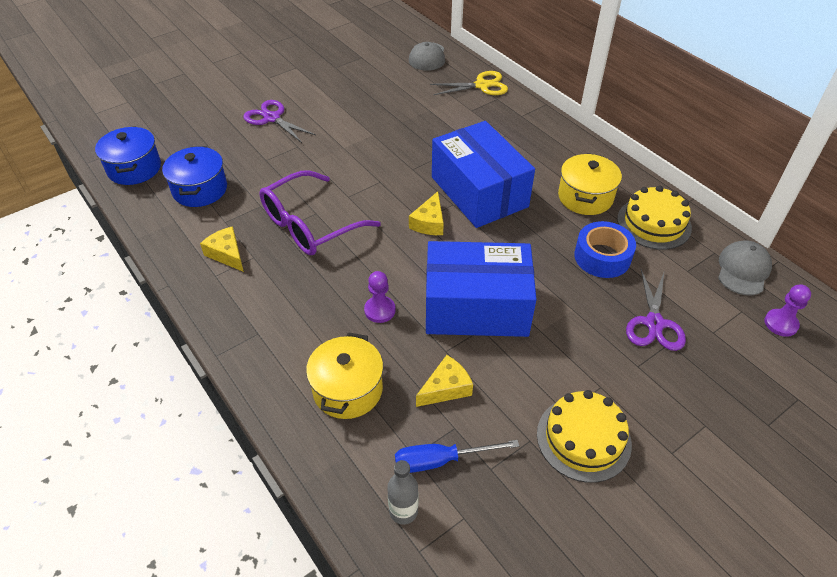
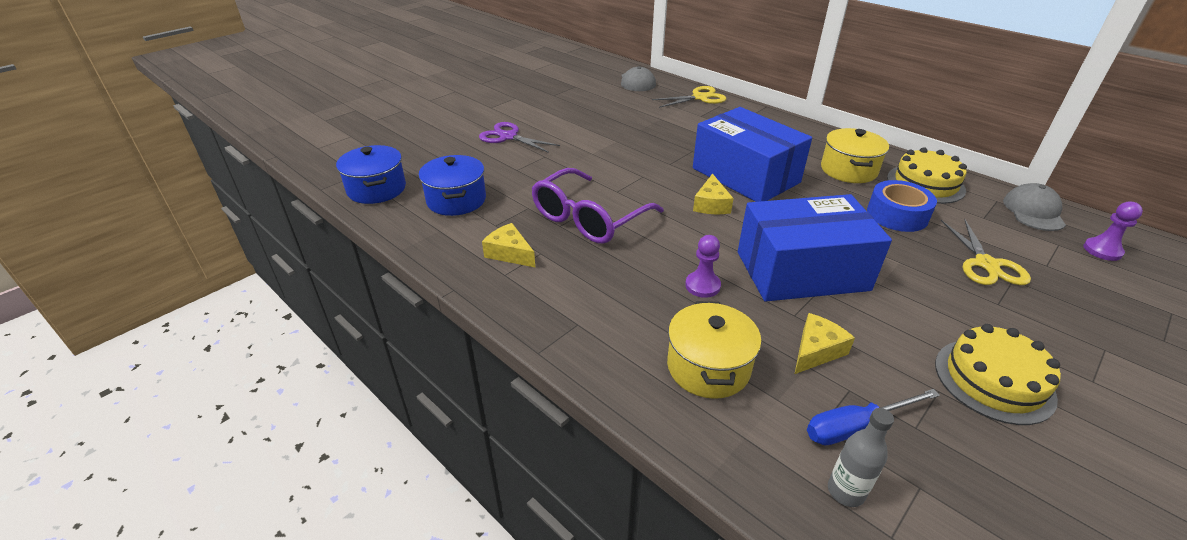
camera: 10 degrees left, 10 degrees down
(654, 323) = (986, 264): purple scissors -> yellow scissors

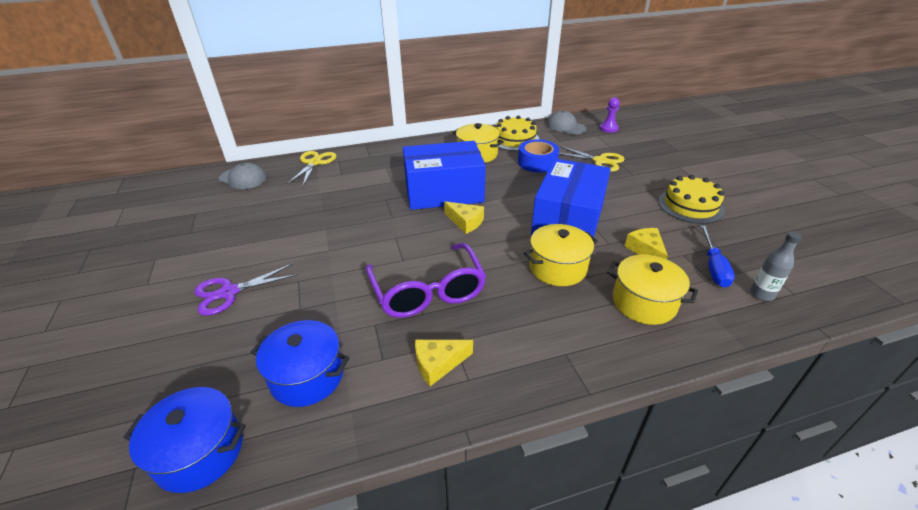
camera: 60 degrees left, 0 degrees up
(702, 286) = (557, 268): purple pawn -> yellow pot

